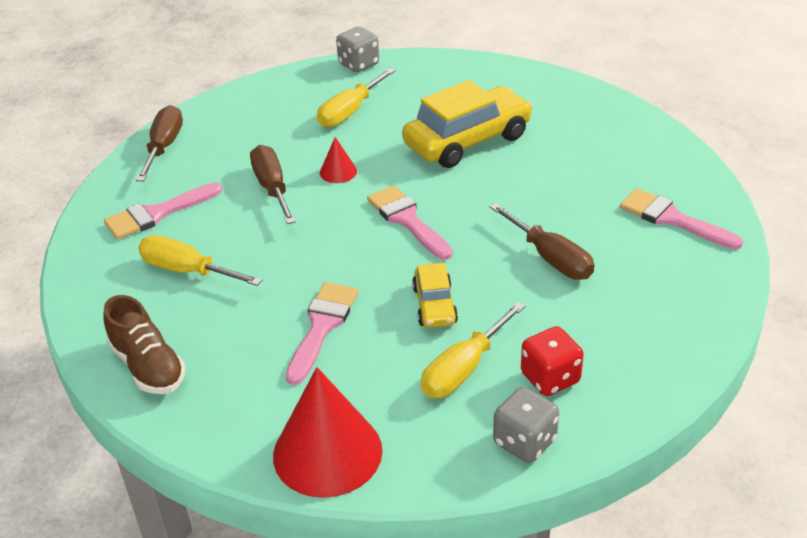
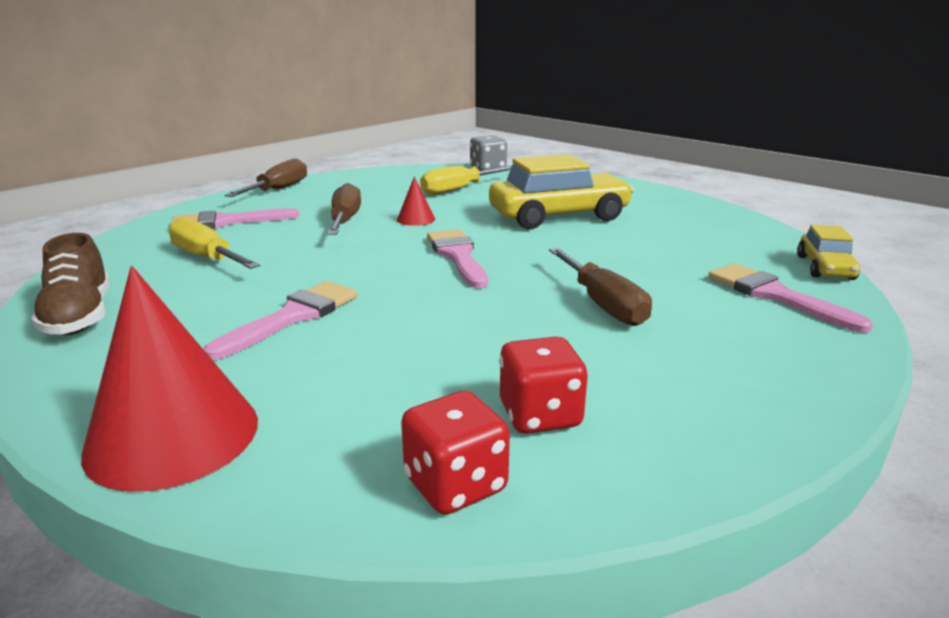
camera: 15 degrees right, 15 degrees down
(434, 305) = (436, 320): yellow car -> yellow car (825, 268)
(463, 369) = (426, 383): yellow screwdriver -> none
(524, 442) = (455, 485): grey dice -> red dice

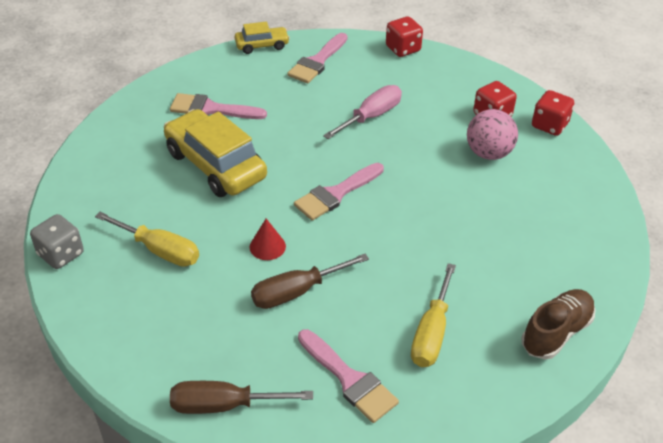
camera: 115 degrees left, 20 degrees up
(173, 435) = (596, 212): red cone -> none
(293, 317) = (477, 230): pink brush -> pink brush (211, 109)
(435, 375) = (488, 153): none -> pink ball
(603, 304) = (371, 116): brown screwdriver -> pink screwdriver
(825, 380) = (403, 49): none -> red dice

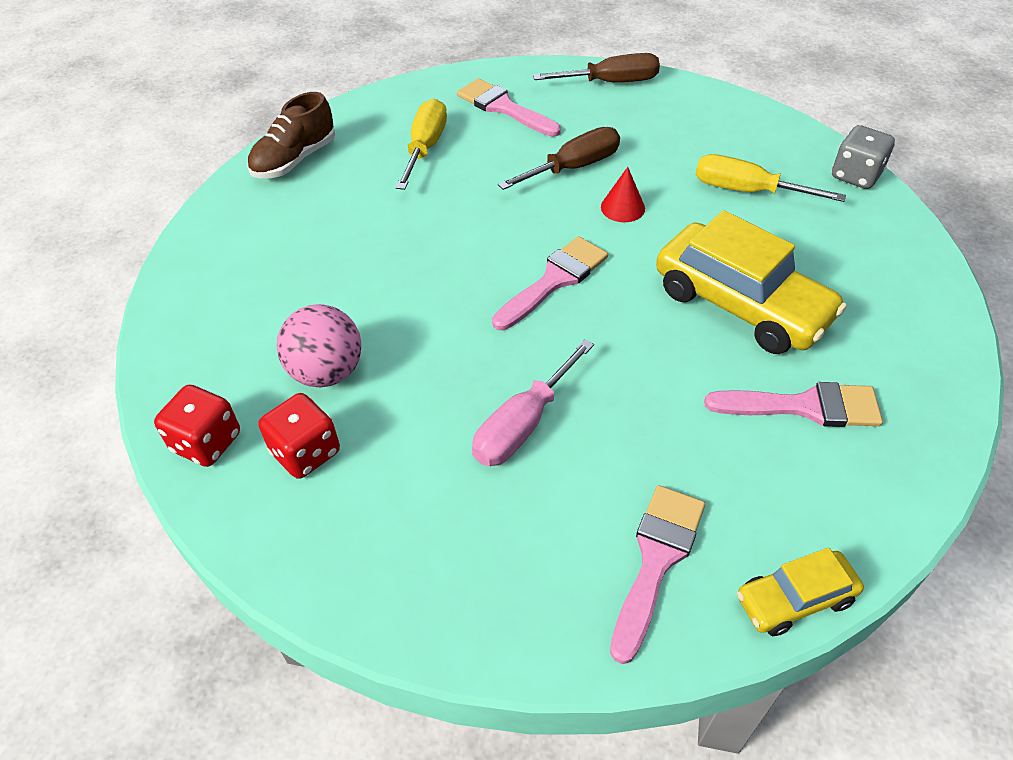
camera: 175 degrees right, 5 degrees up
(403, 49) = (475, 631): red dice -> none

